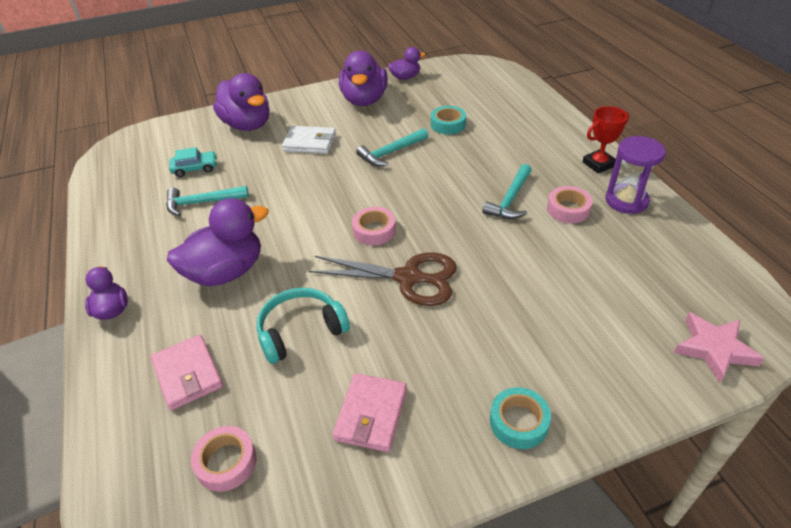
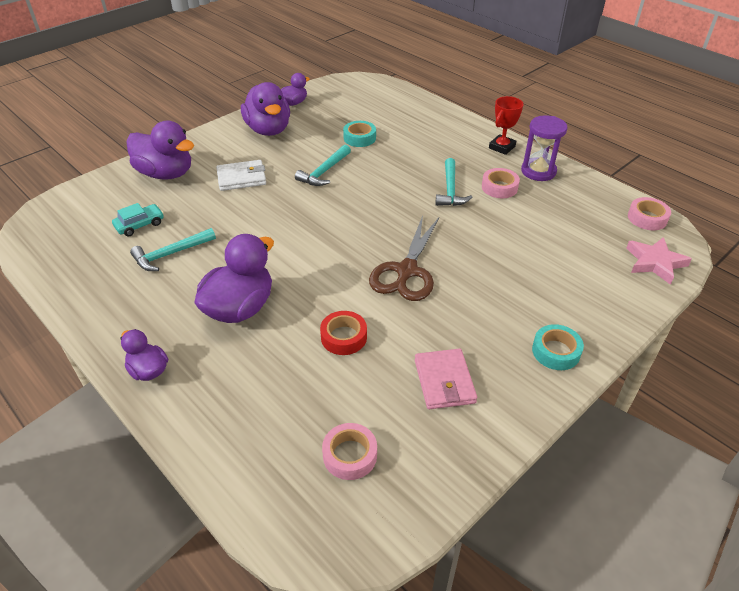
camera: 25 degrees left, 0 degrees up
(188, 374) = (265, 401): pink wallet -> none
(301, 331) = (343, 337): turquoise headphones -> red tape
(374, 230) = (353, 240): pink tape -> pink tape (647, 218)
(408, 278) = (407, 271): brown scissors -> brown scissors turned 120 degrees clockwise

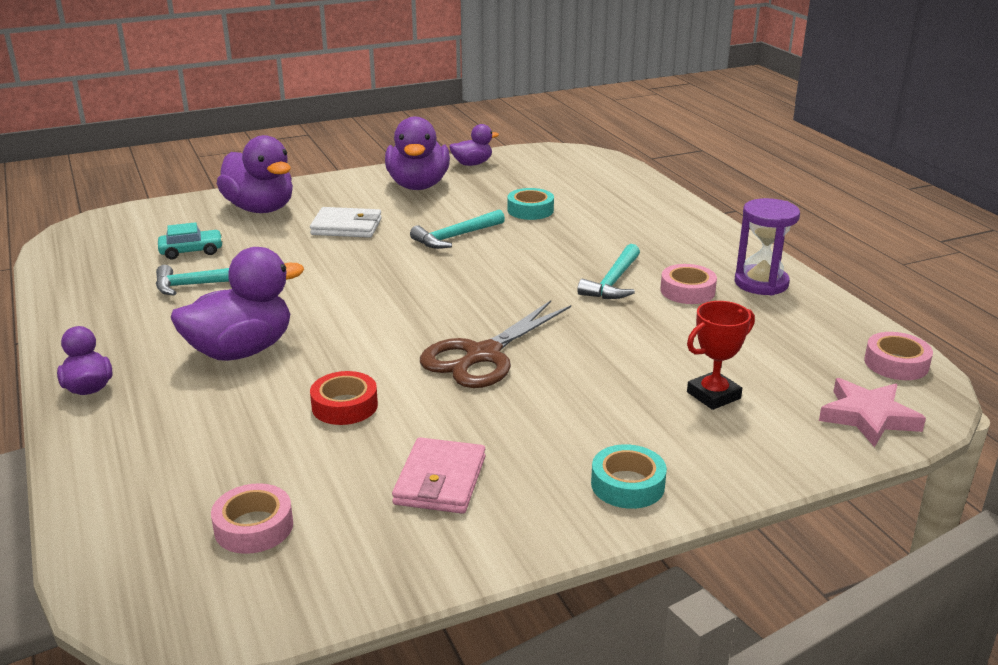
camera: 20 degrees right, 15 degrees down
(502, 147) = (726, 249): red trophy -> red trophy (713, 395)

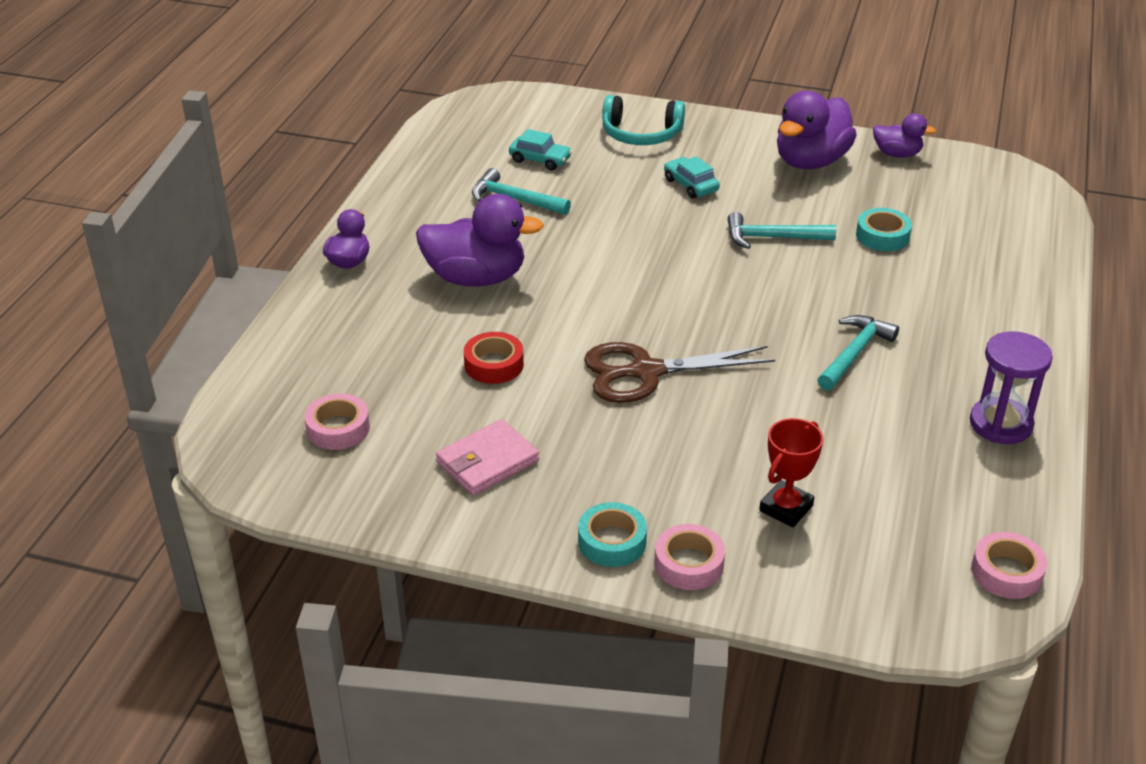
camera: 40 degrees right, 10 degrees up
(260, 209) = (641, 134): purple duck -> turquoise headphones
(346, 227) = (690, 185): white wallet -> turquoise car
(613, 282) = (854, 353): turquoise hammer -> turquoise hammer turned 150 degrees clockwise
(687, 291) = (912, 397): pink tape -> pink tape (689, 564)
(713, 395) = (786, 508): red trophy -> red trophy turned 60 degrees counterclockwise
(868, 417) = (895, 603): pink star -> none

